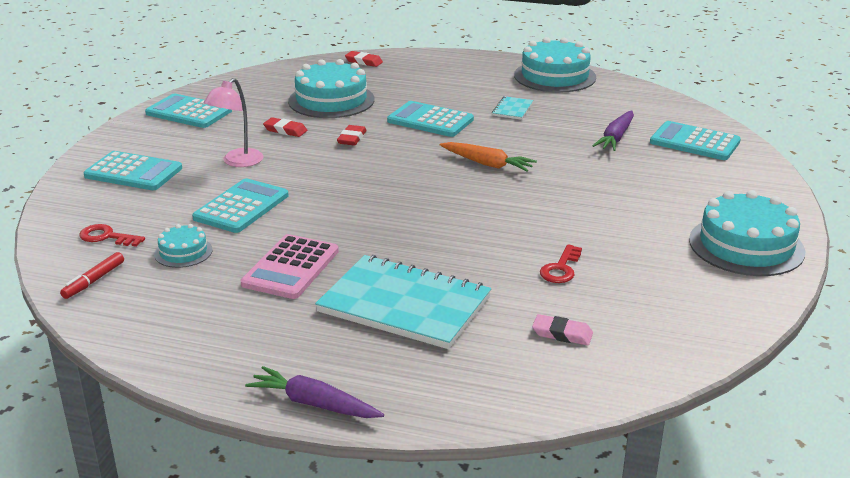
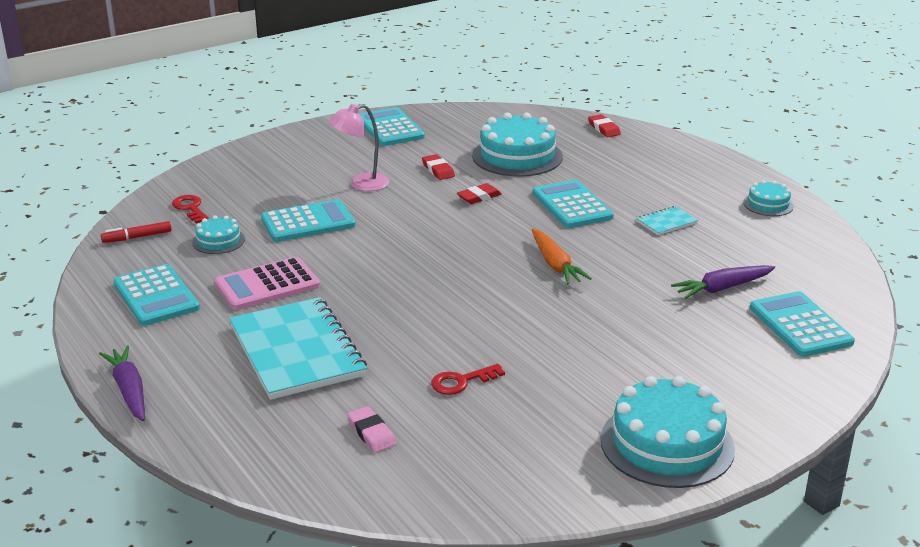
camera: 40 degrees right, 0 degrees up
(133, 172) = (279, 164): turquoise calculator -> turquoise calculator (156, 296)
(554, 76) = (768, 204): turquoise cake -> turquoise cake, size x0.50

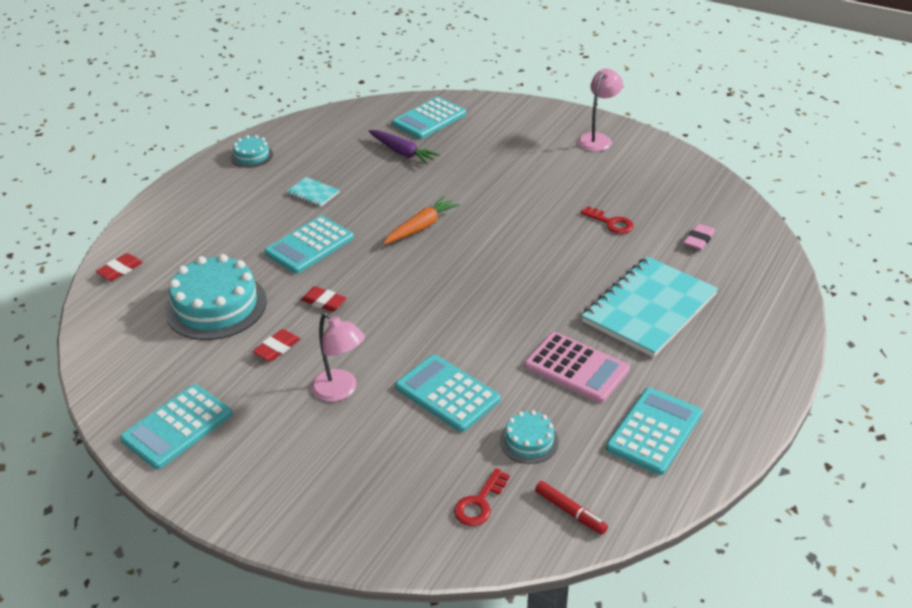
camera: 115 degrees left, 10 degrees up
(129, 390) = (779, 372): purple carrot -> none
(667, 444) = (598, 139): turquoise cake -> pink lamp

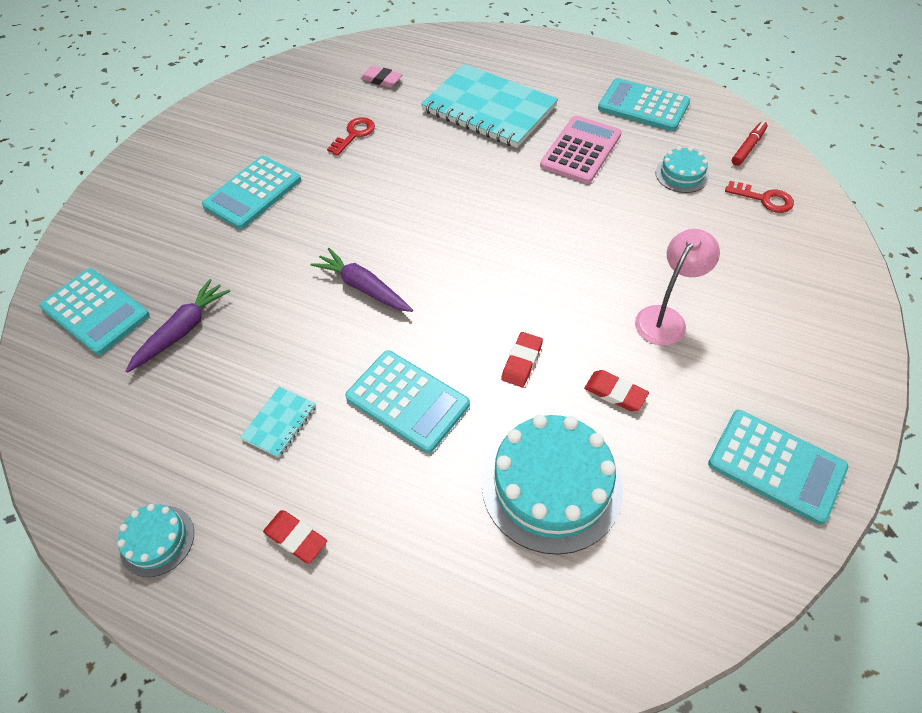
camera: 95 degrees left, 15 degrees up
(120, 270) = (488, 663): red eraser -> red eraser (296, 538)
(421, 227) = (363, 287): orange carrot -> purple carrot
(447, 393) = (641, 233): turquoise calculator -> turquoise calculator (253, 193)
(598, 139) = (185, 148): pink lamp -> none

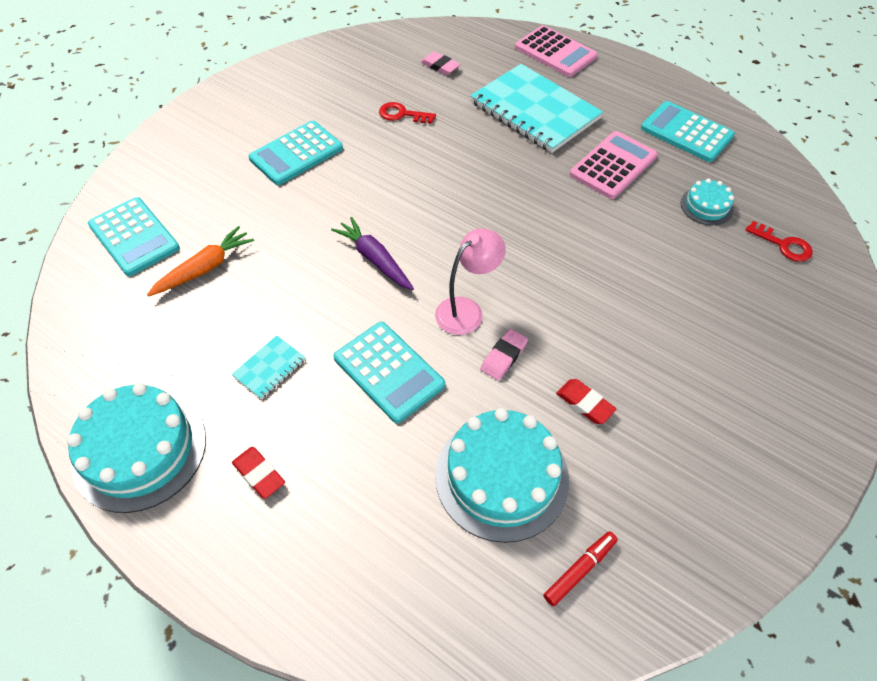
camera: 10 degrees right, 0 degrees up
(157, 540) = (140, 450): turquoise cake -> turquoise cake, size x1.98
(182, 330) = (204, 268): purple carrot -> orange carrot
(354, 134) = (402, 114): red key -> red key turned 120 degrees counterclockwise
(494, 48) = (555, 52): none -> pink calculator
(522, 362) = (504, 356): red eraser -> pink eraser
(665, 318) = (652, 342): pink lamp -> pink lamp (467, 310)
(748, 147) = (781, 191): red marker -> red marker (579, 570)
(776, 466) = (723, 504): turquoise calculator -> none

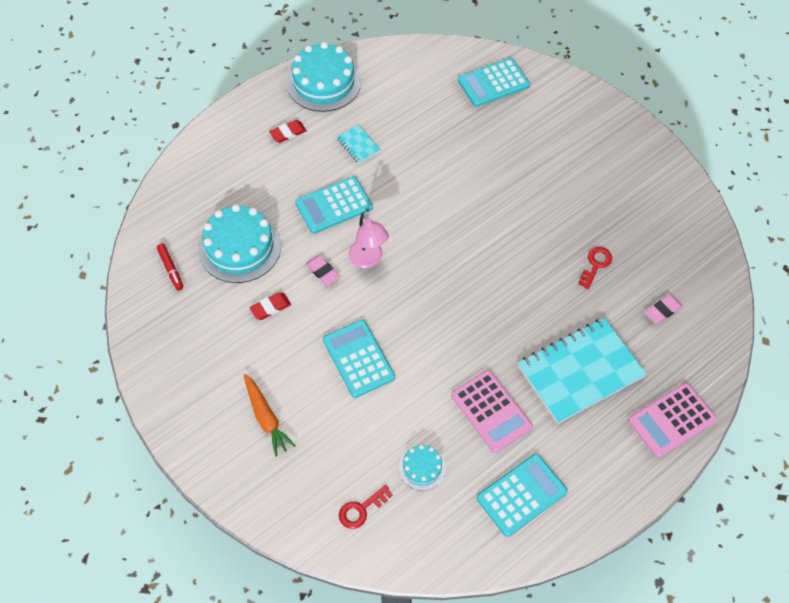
camera: 105 degrees right, 5 degrees up
(204, 268) = (452, 119): orange carrot -> orange carrot (266, 418)
(296, 153) = (560, 183): turquoise calculator -> turquoise calculator (358, 358)
(375, 259) = (432, 215): purple carrot -> none

